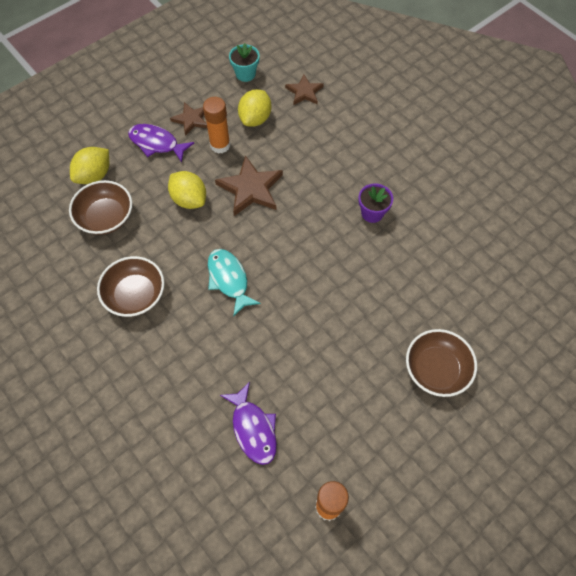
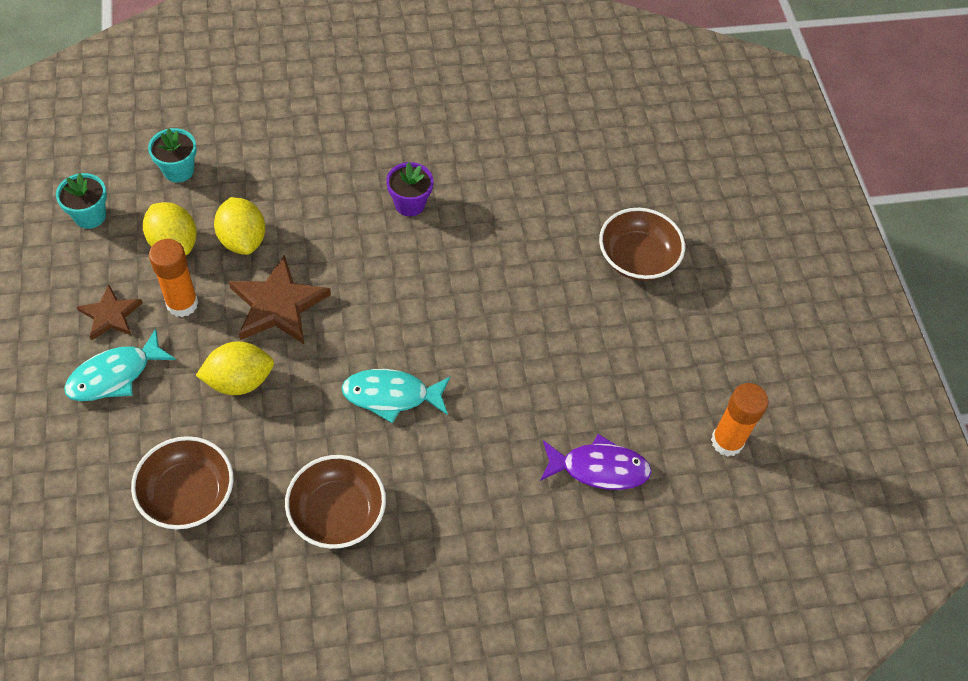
camera: 65 degrees left, 5 degrees down
(94, 175) = (104, 478): yellow lemon -> yellow lemon (242, 240)
(156, 143) = (115, 375): purple fish -> turquoise fish
(304, 92) = (178, 170): brown star -> turquoise flower pot

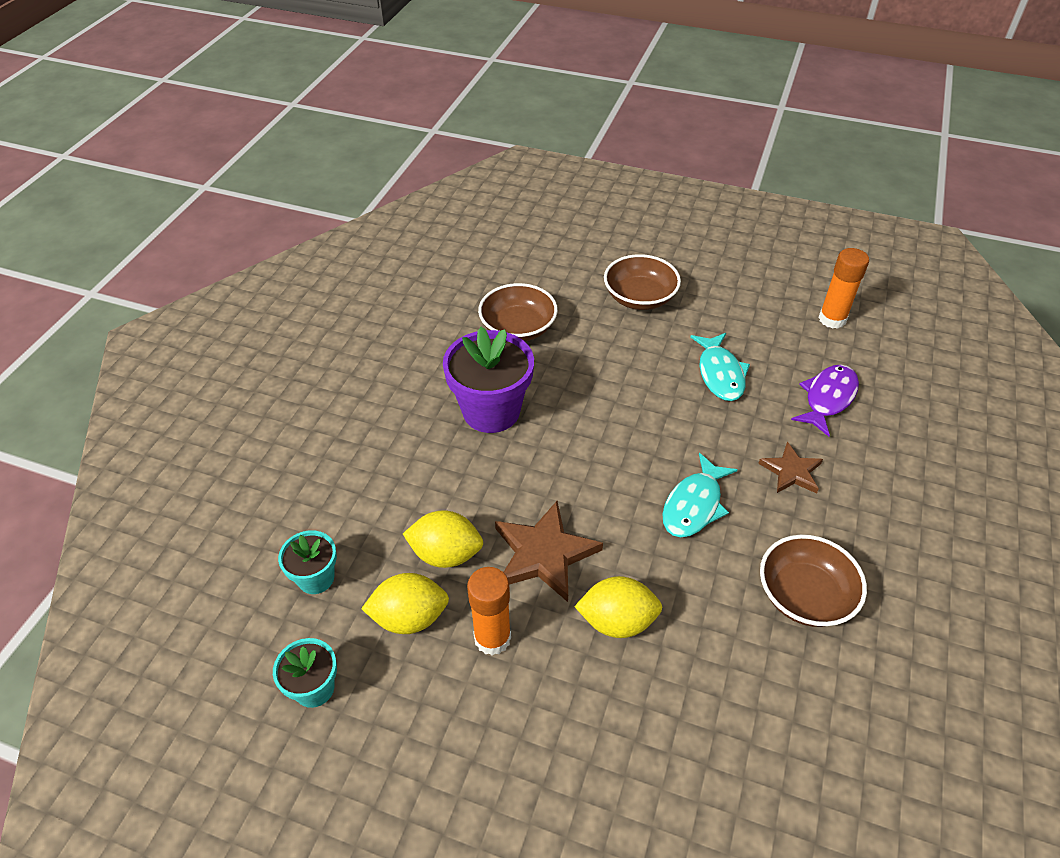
camera: 55 degrees left, 10 degrees down
(110, 315) = (466, 715): brown star -> brown star (791, 471)
(115, 375) = (549, 740): turquoise fish -> turquoise fish (720, 374)
(188, 494) = (734, 720): brown bowl -> brown bowl (518, 328)
(239, 381) = (617, 621): yellow lemon -> yellow lemon turned 75 degrees clockwise
(409, 204) = (491, 411): purple flower pot -> purple flower pot, size x1.84

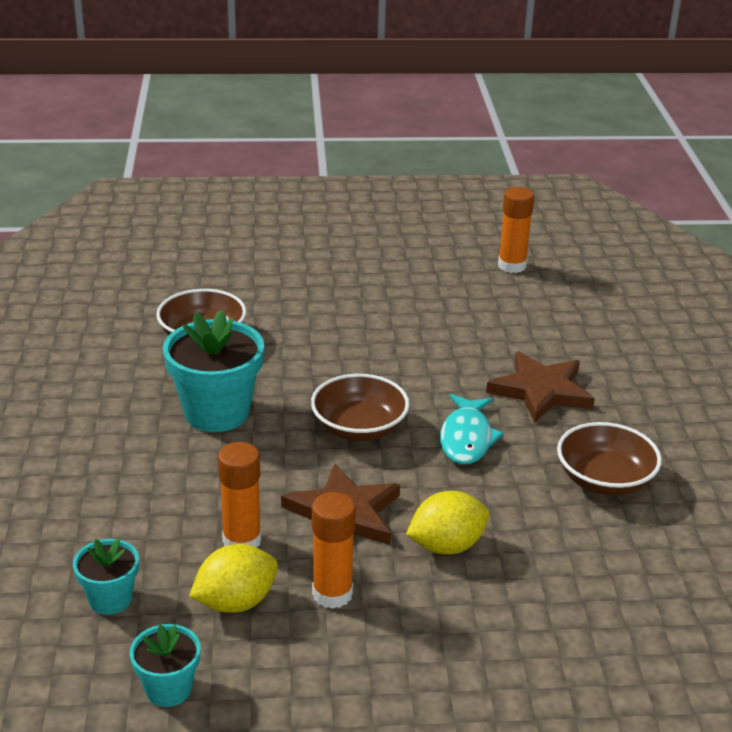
camera: 25 degrees left, 15 degrees down
(446, 554) = (242, 541): yellow lemon -> orange glue stick
(491, 411) = (217, 412): purple flower pot -> turquoise flower pot
(639, 298) = (316, 285): brown bowl -> brown bowl (359, 428)
(720, 374) = (432, 330): turquoise fish -> none
(791, 471) = (541, 391): brown star -> brown star, size x1.63
(828, 398) = (542, 328): purple fish -> none

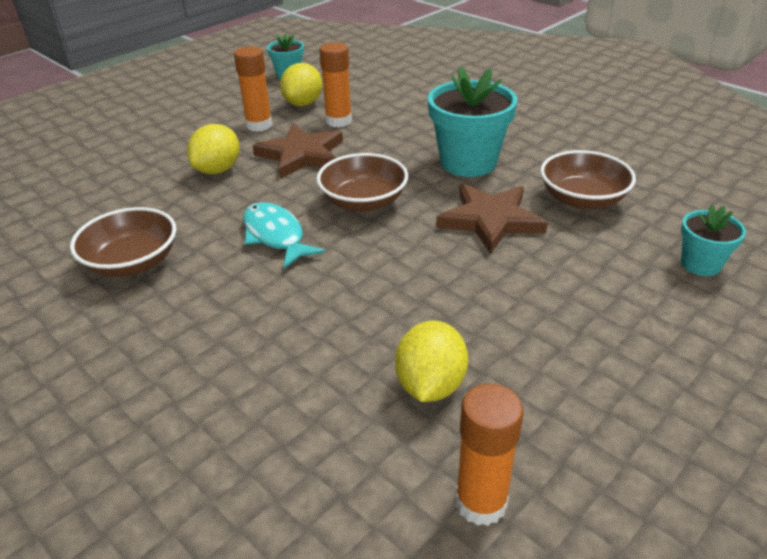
camera: 140 degrees right, 5 degrees up
(110, 599) = (361, 82): turquoise flower pot -> turquoise flower pot (700, 264)
(477, 306) = (430, 385): none -> yellow lemon
(541, 391) = (253, 314): brown star -> brown star (490, 220)

